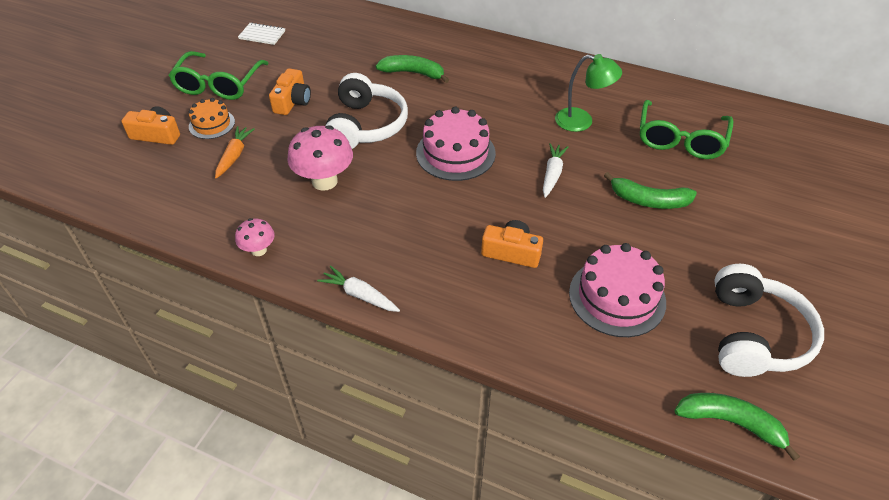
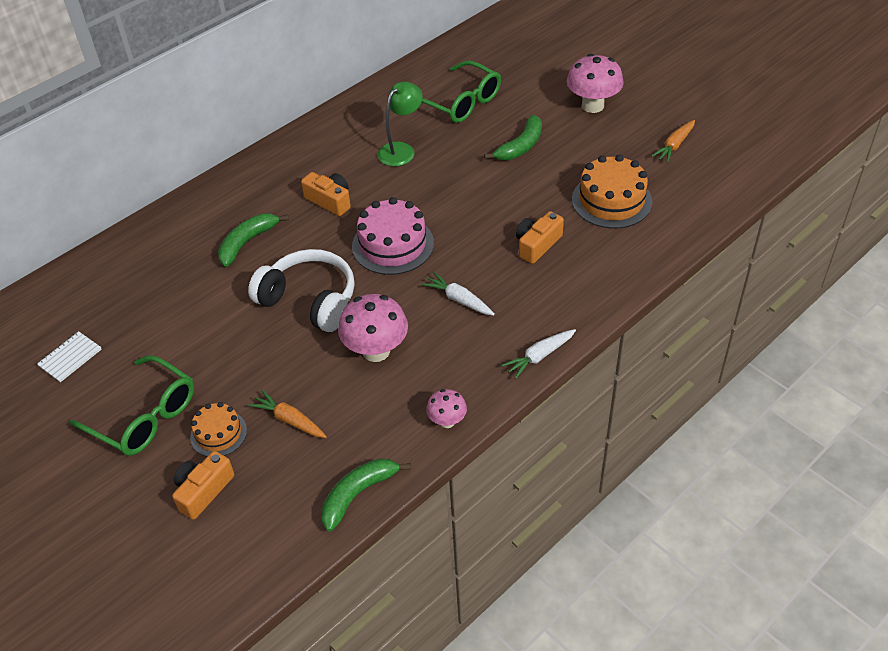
camera: 65 degrees left, 0 degrees up
(292, 101) = (227, 352): orange camera -> orange camera (330, 201)
(552, 174) = (458, 191): white carrot -> white carrot (459, 300)
(617, 297) = (611, 200): pink cake -> orange cake
(730, 423) = (739, 186): green banana -> green banana (358, 494)
(754, 335) = (674, 145): white headphones -> orange carrot
(762, 241) = (592, 105): none -> pink mushroom

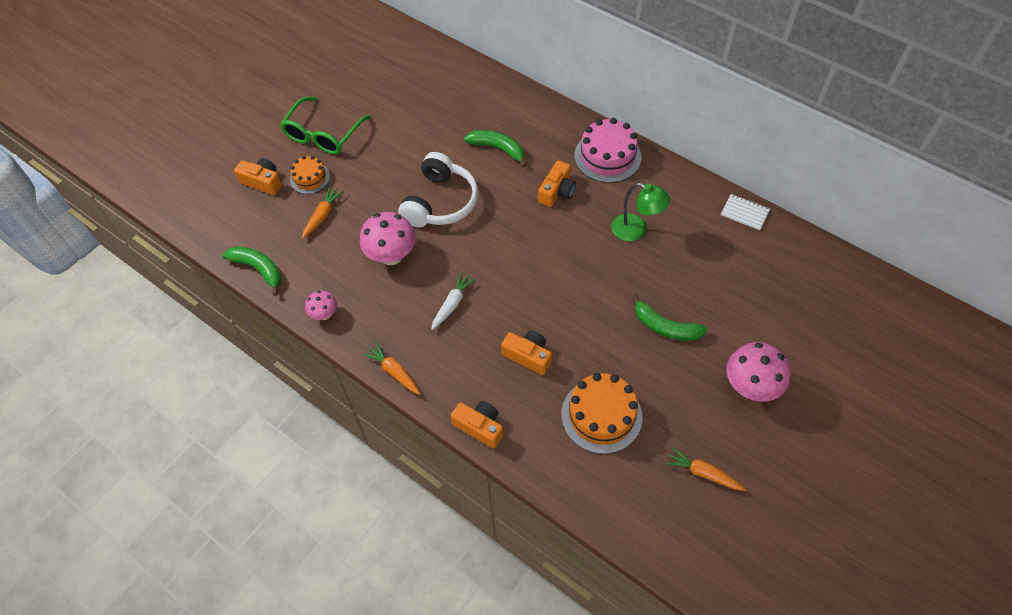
camera: 80 degrees right, 10 degrees up
(70, 358) = (372, 81): white notebook -> white notebook (744, 213)
(393, 245) = (511, 246): pink cake -> pink cake (607, 156)
(461, 102) = (720, 267): green glasses -> none
(539, 356) = (394, 372): white carrot -> orange carrot
(616, 289) = (480, 427): none -> orange camera

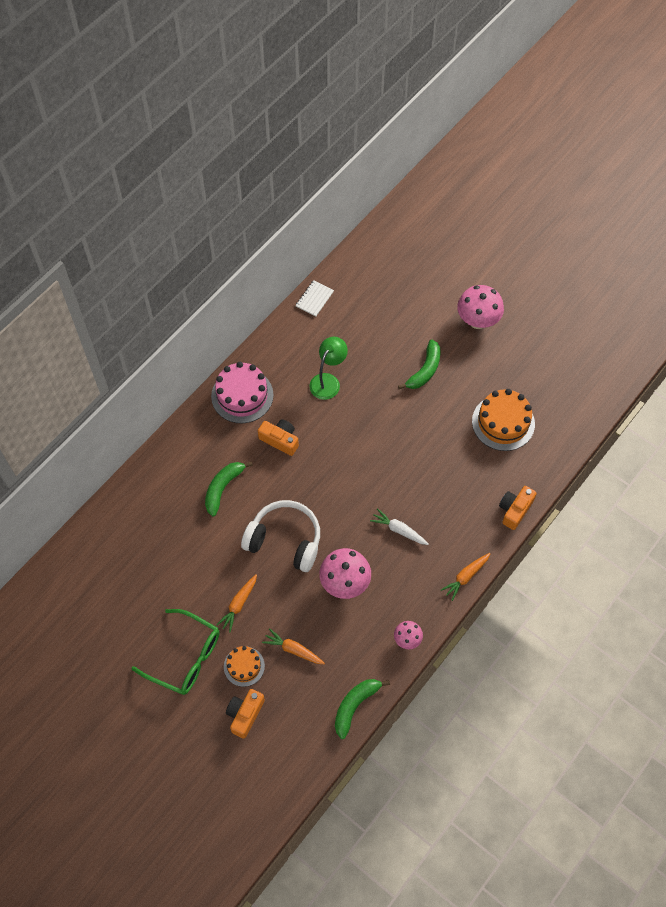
camera: 90 degrees left, 5 degrees up
(528, 356) = (451, 472): orange camera -> none
(703, 473) = (547, 361): orange carrot -> orange carrot (239, 604)

